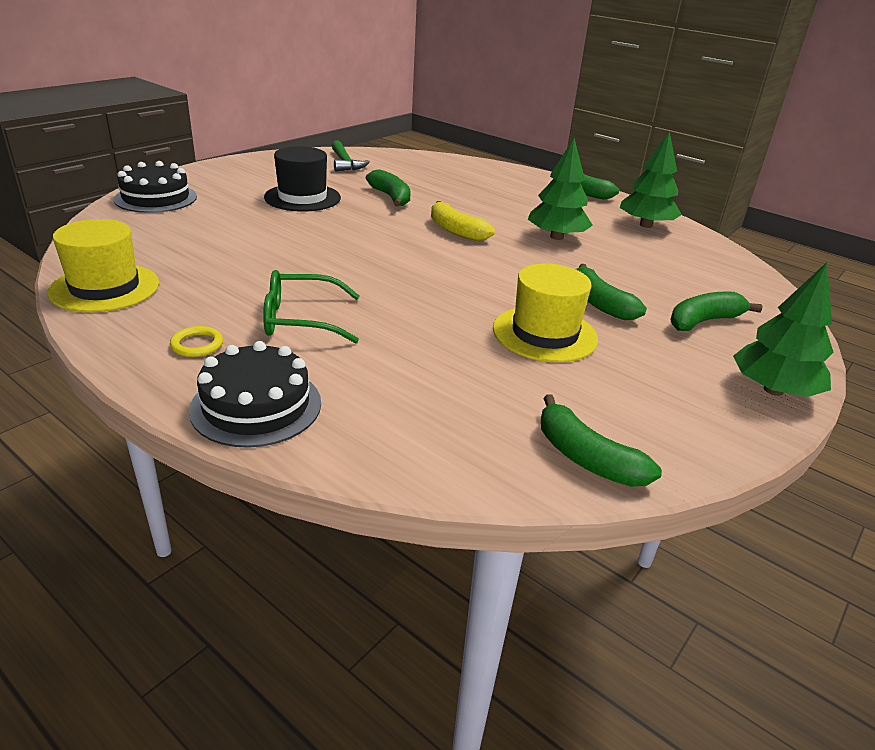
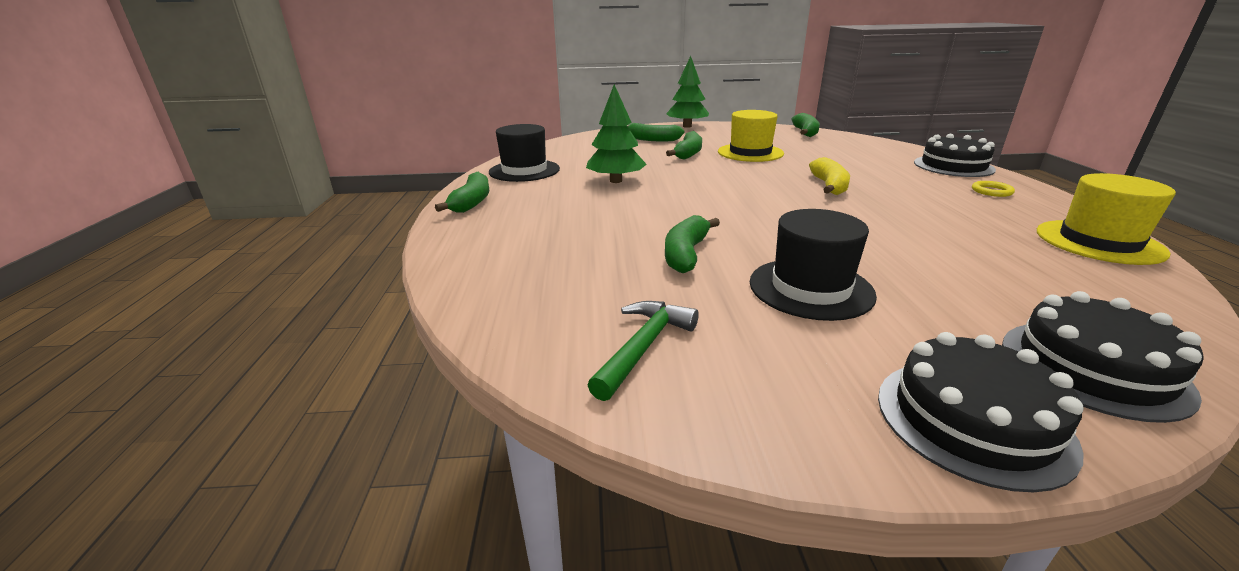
camera: 130 degrees left, 5 degrees down
(209, 173) = (972, 420): none -> black cake
(301, 319) = (904, 186): green glasses -> none
(456, 230) = (688, 204): yellow banana -> yellow banana (829, 186)
(646, 225) = (524, 170): green tree -> black hat

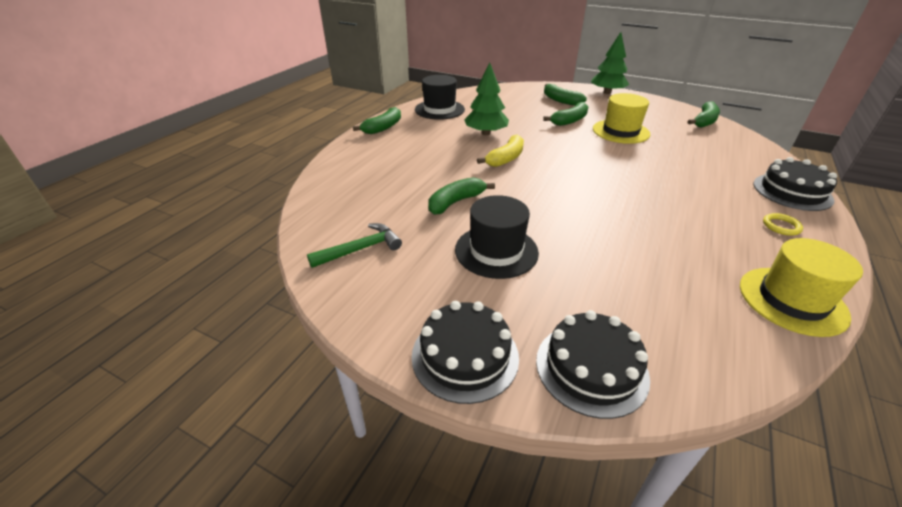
camera: 30 degrees right, 10 degrees up
(829, 186) = (637, 180): yellow banana -> yellow banana (506, 158)

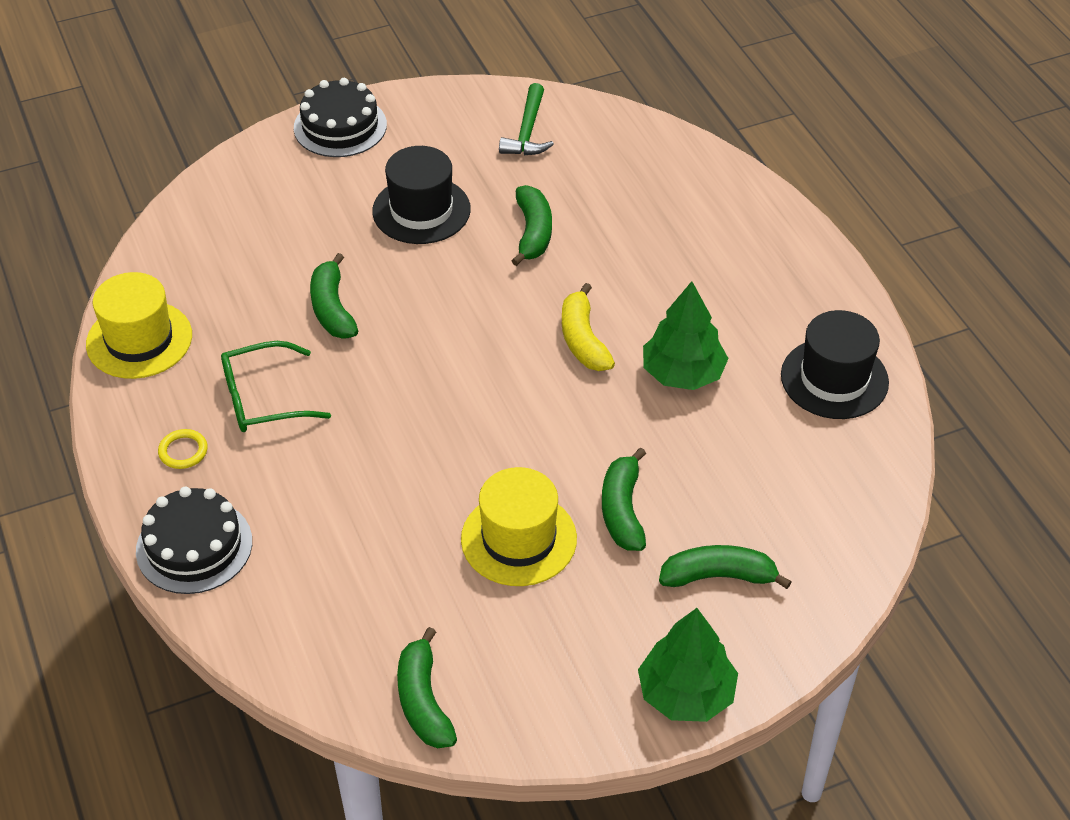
camera: 130 degrees right, 10 degrees up
(383, 128) = (817, 276): green banana -> green banana (332, 308)
(591, 368) = (254, 175): black cake -> none
(708, 222) = (263, 399): none -> green glasses

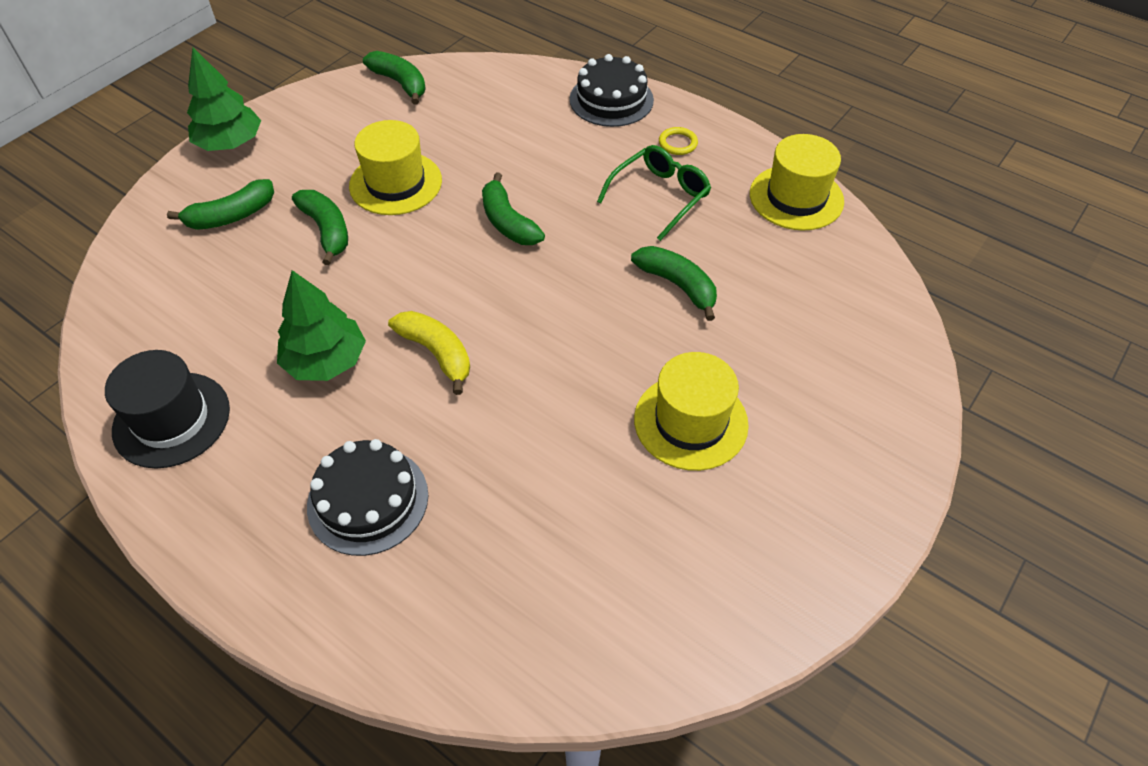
camera: 150 degrees right, 5 degrees up
(340, 126) = (872, 490): black cake -> black cake (368, 500)
(421, 210) = (690, 421): black hat -> yellow hat
(527, 131) = (665, 595): green hammer -> none
(533, 233) = (559, 449): green banana -> green banana (508, 222)

